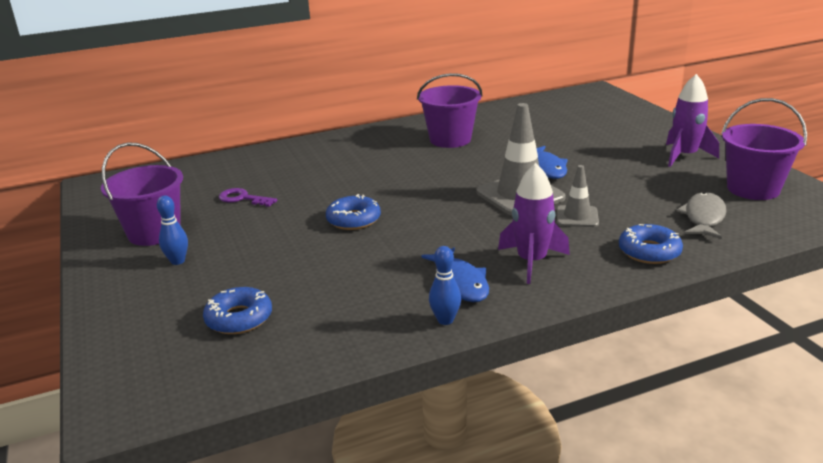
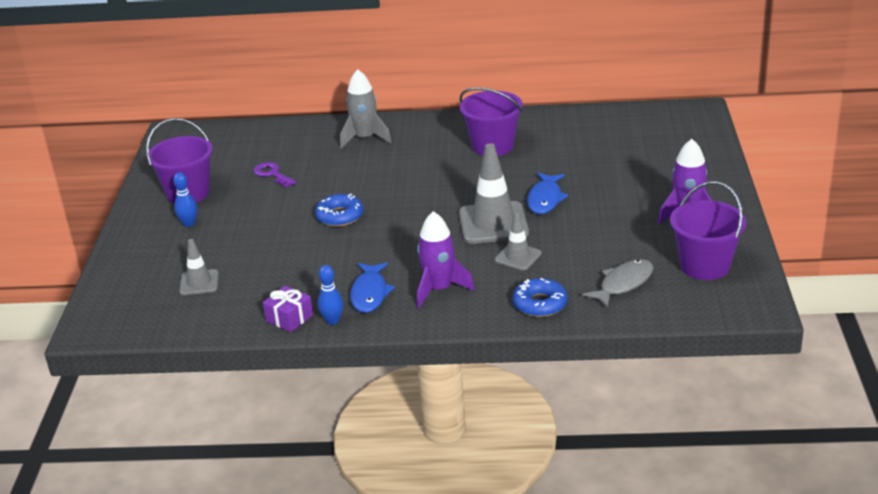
camera: 25 degrees right, 5 degrees up
(239, 318) = (199, 283): blue donut -> grey traffic cone
(317, 154) = (365, 138): none -> grey rocket
(389, 330) = (289, 318): none -> purple gift

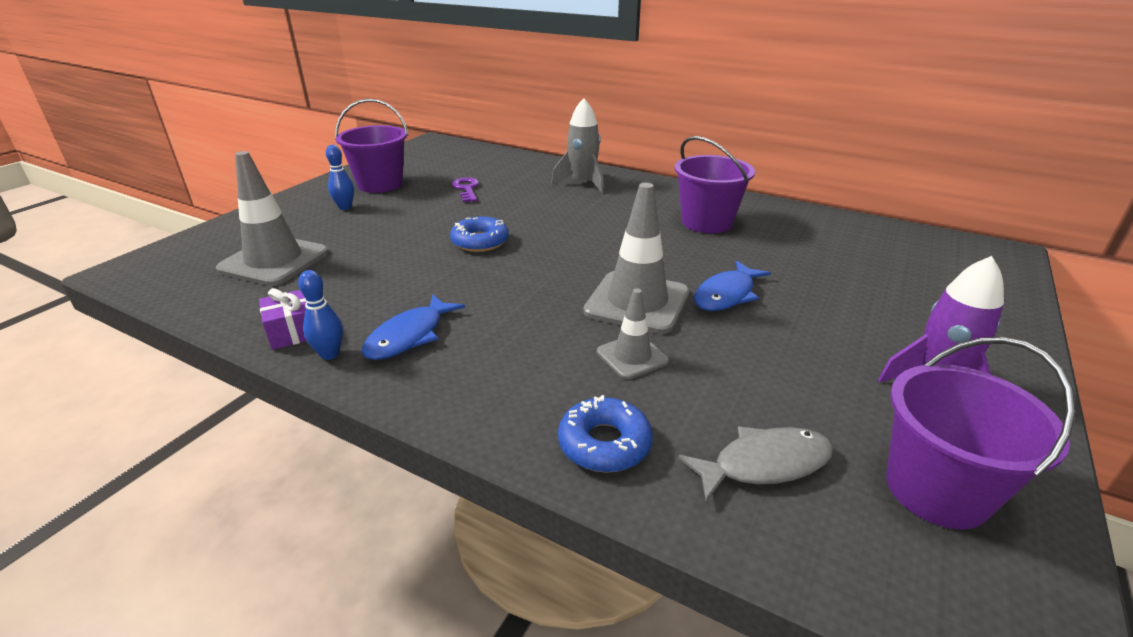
camera: 25 degrees right, 0 degrees up
(199, 283) = (274, 261): grey traffic cone -> grey traffic cone, size x1.81
(439, 289) = (491, 363): purple rocket -> none

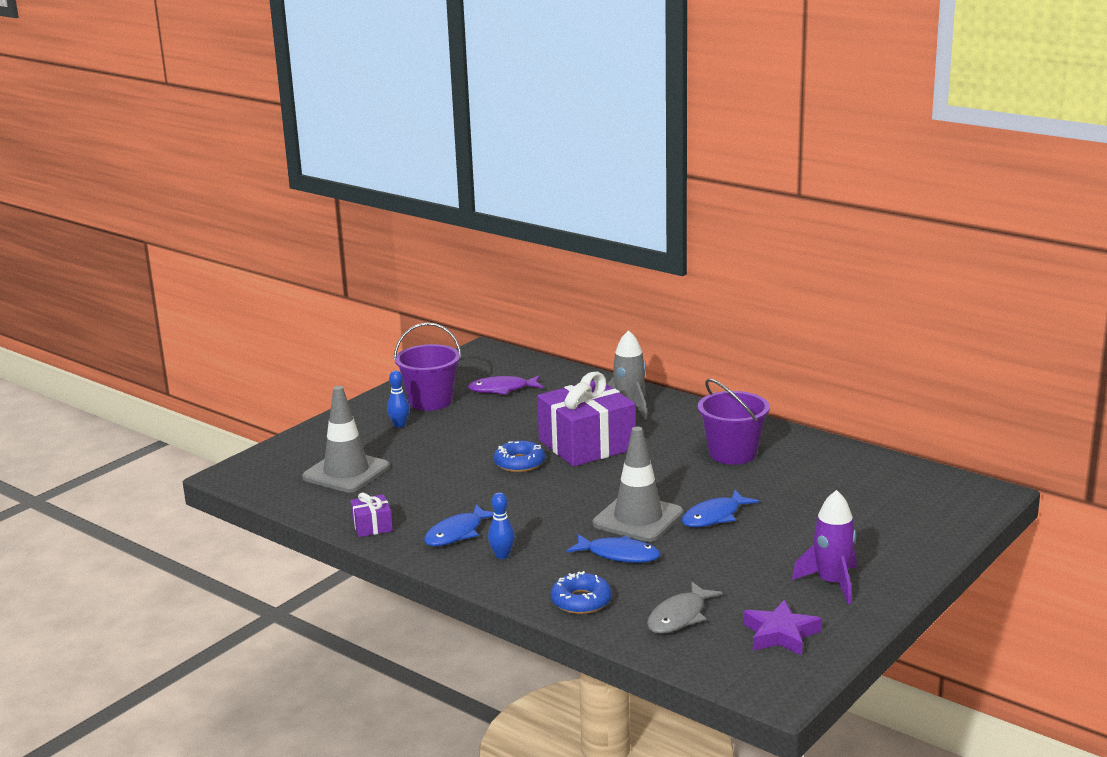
camera: 10 degrees right, 10 degrees down
(329, 354) = (400, 542): blue bowling pin -> blue bowling pin (502, 555)
(453, 172) = (502, 389): none -> purple fish
(466, 189) = (514, 410): purple key -> none
(550, 219) = (587, 445): none -> purple gift
(632, 356) = (619, 555): grey traffic cone -> blue fish
(764, 464) = (679, 617): grey fish -> grey fish turned 135 degrees clockwise
(936, 490) = (780, 634): purple bucket -> purple star

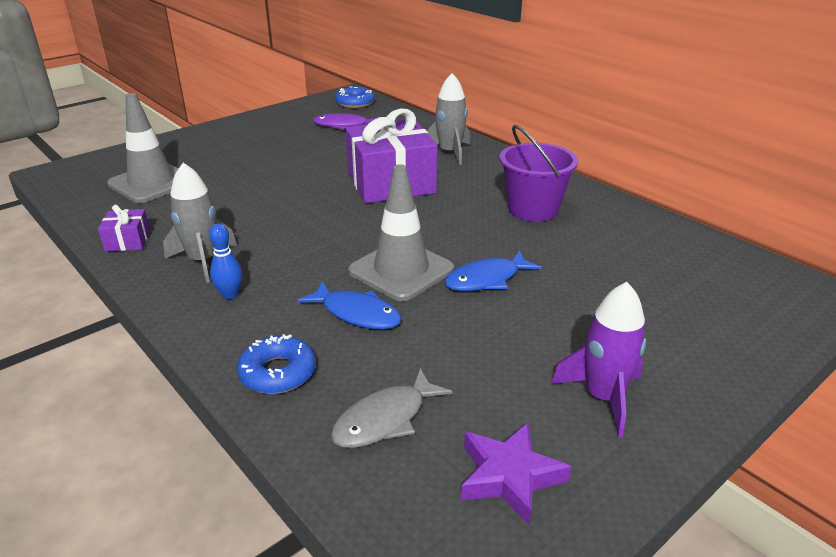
camera: 10 degrees right, 10 degrees up
(399, 425) = (233, 146): blue bowling pin -> none
(430, 401) = (276, 129): purple bucket -> none
(457, 533) = (203, 261): blue fish -> grey rocket
(519, 463) = (316, 193): blue donut -> blue donut (355, 103)

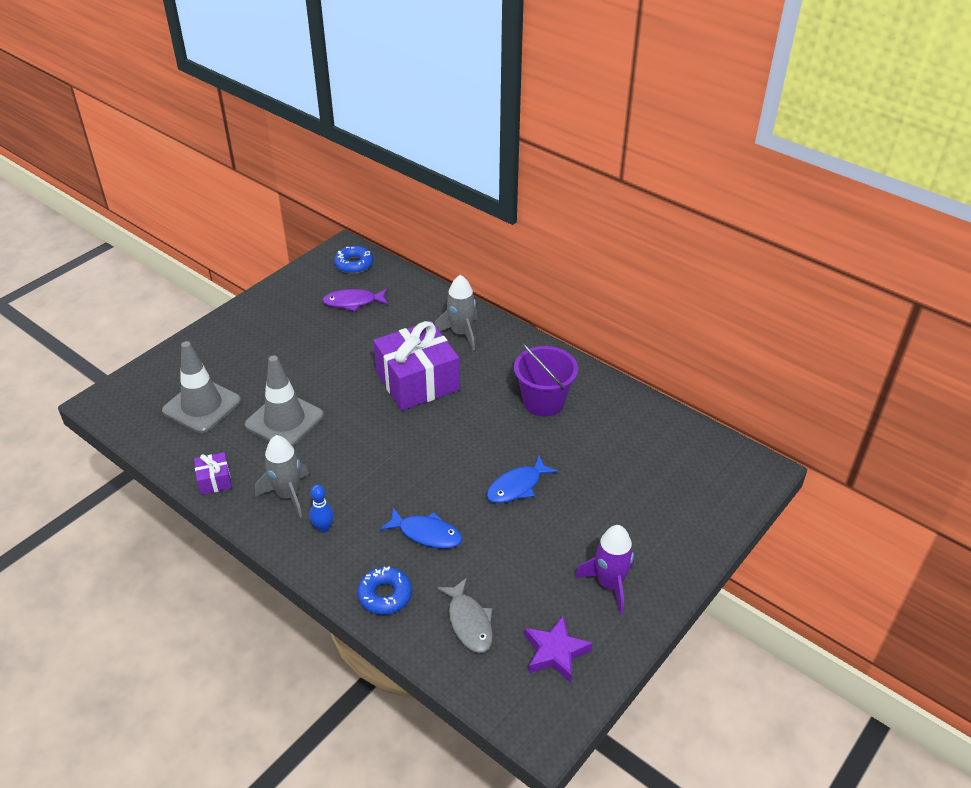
camera: 10 degrees left, 10 degrees up
(385, 419) = (469, 622): grey fish -> grey fish turned 60 degrees counterclockwise
(401, 270) = (449, 485): grey traffic cone -> grey traffic cone (284, 420)

